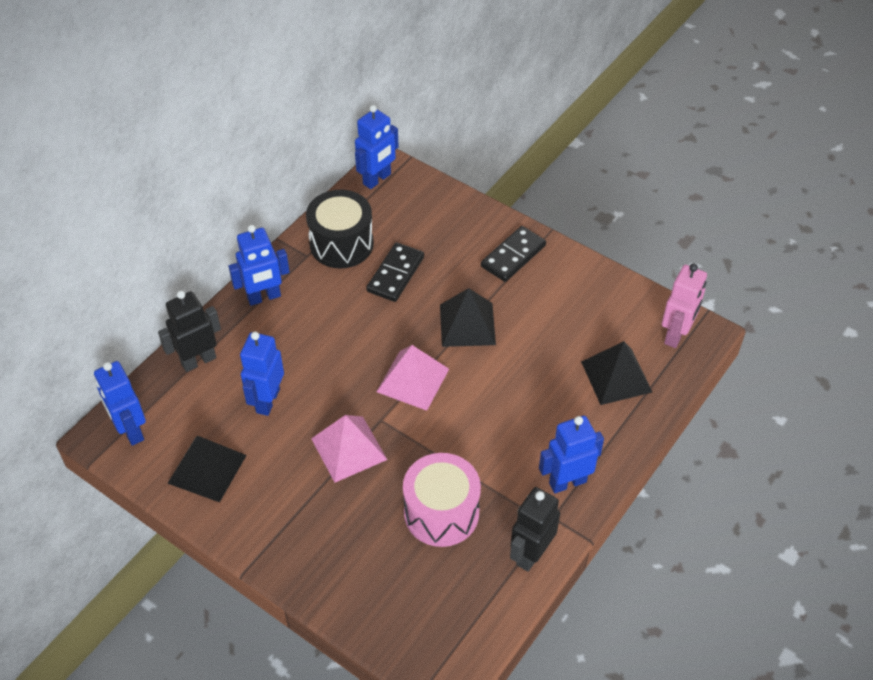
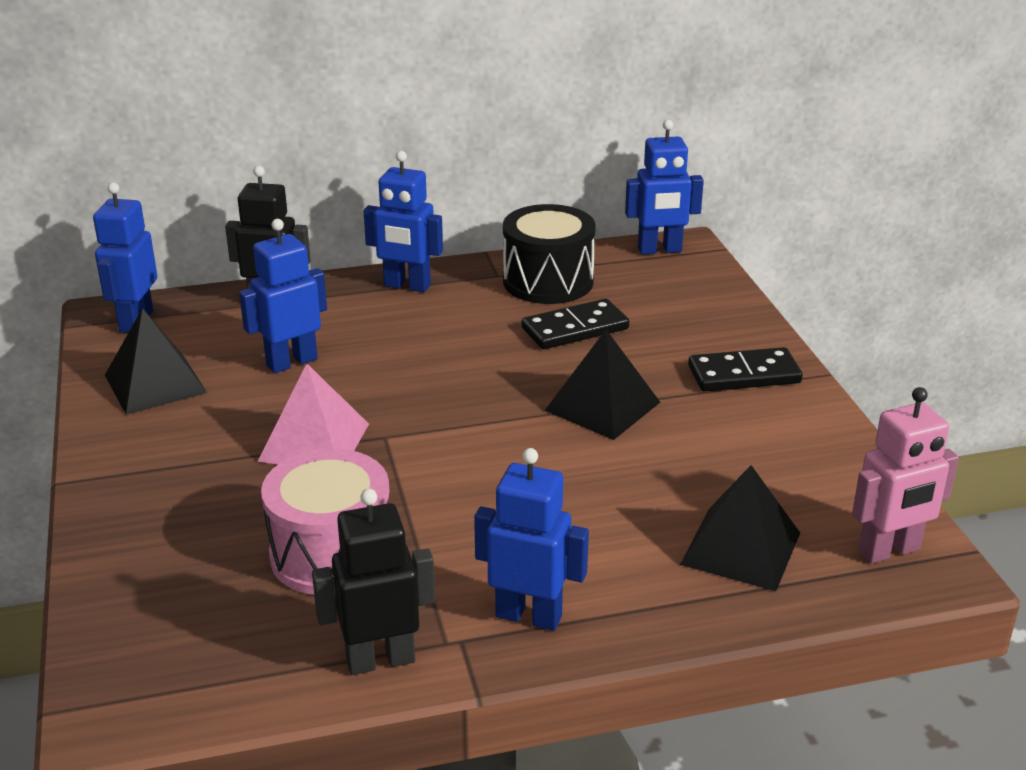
camera: 40 degrees right, 20 degrees down
(413, 380) = (469, 422): pink pyramid -> none

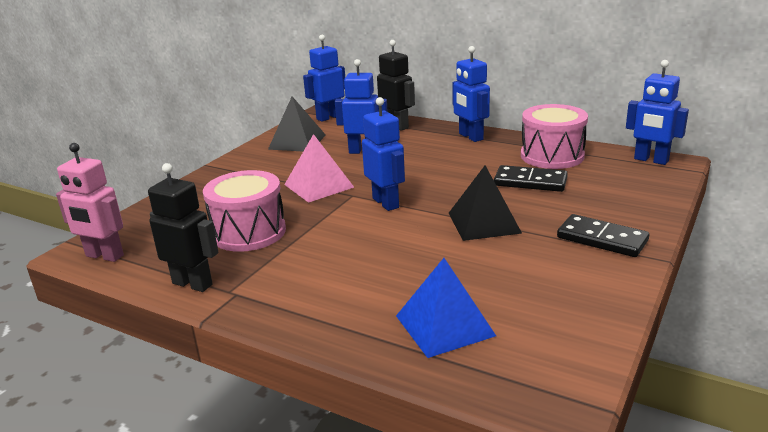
camera: 45 degrees right, 5 degrees down
(529, 616) = (281, 299): blue robot -> blue robot (386, 203)
(548, 281) = (552, 156): black drum -> pink drum
(740, 548) = (444, 325): black pyramid -> blue pyramid
(889, 551) = (541, 376): pink robot -> pink robot (104, 256)

